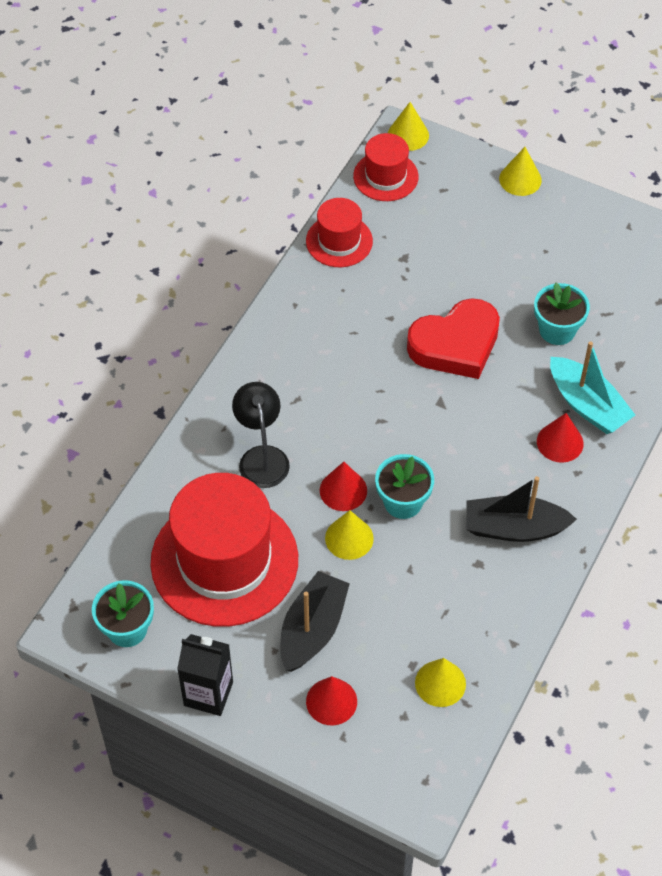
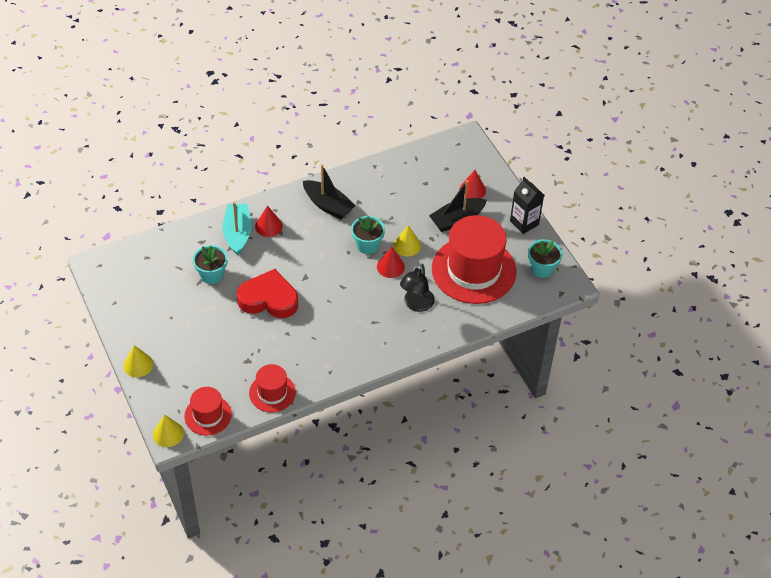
camera: 145 degrees left, 5 degrees down
(440, 683) = (420, 170): yellow cone -> none

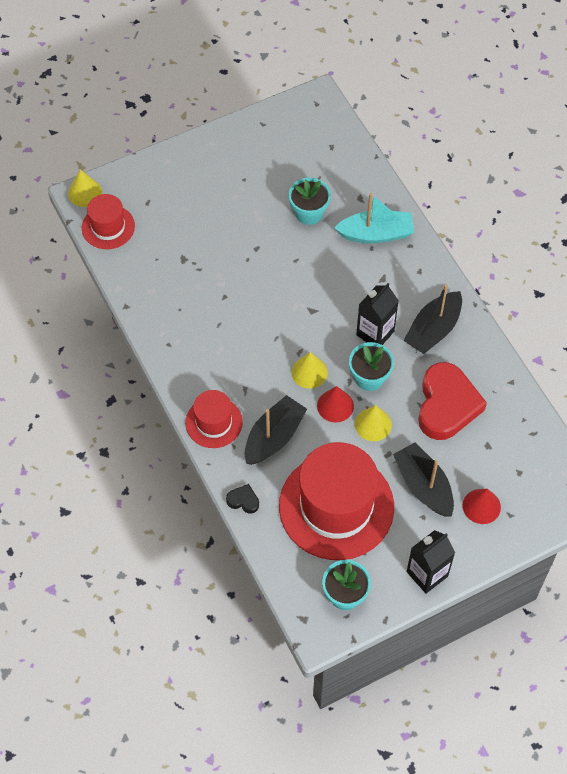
camera: 90 degrees right, 10 degrees up
(138, 364) = (176, 155): yellow cone -> yellow cone (309, 372)
(268, 226) = (391, 266): red cone -> none
(269, 299) = (275, 274): red heart -> red heart (447, 405)
(272, 393) = (138, 287): red hat -> red hat (214, 422)
(329, 239) = (375, 333): none -> black carton
(416, 305) = (274, 437): black lamp -> black boat
(469, 325) = (243, 500): none -> black heart

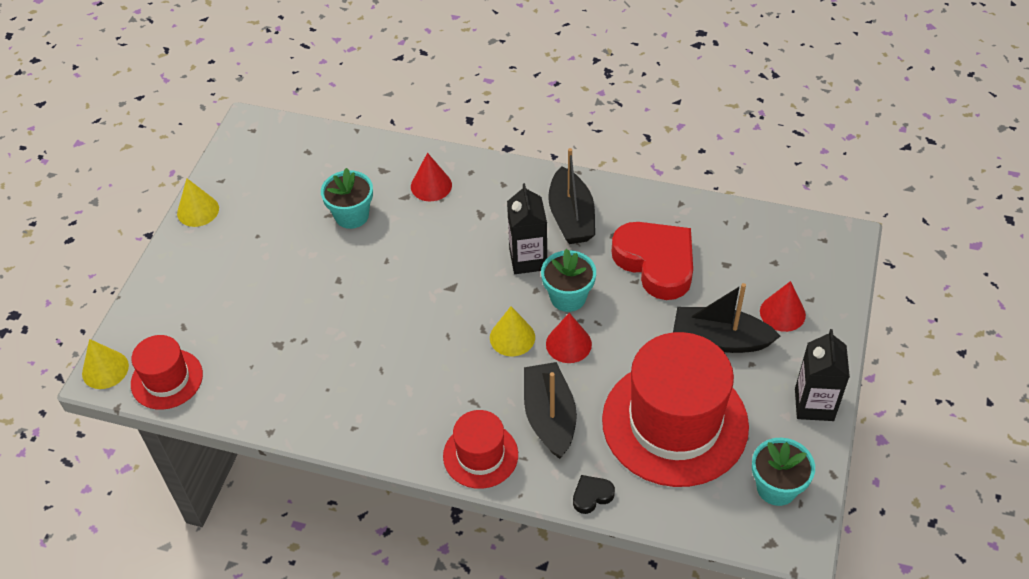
camera: 45 degrees left, 10 degrees down
(373, 424) = (618, 330): yellow cone -> yellow cone (198, 210)
(376, 234) = (431, 185): turquoise boat -> red cone

